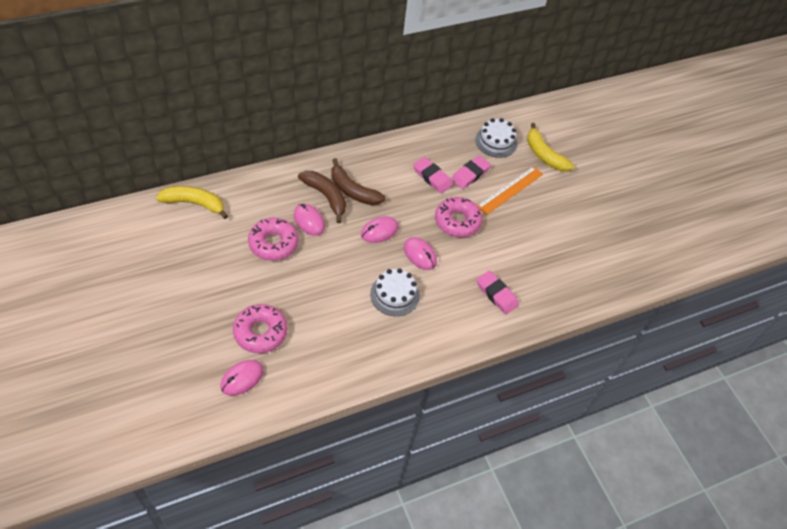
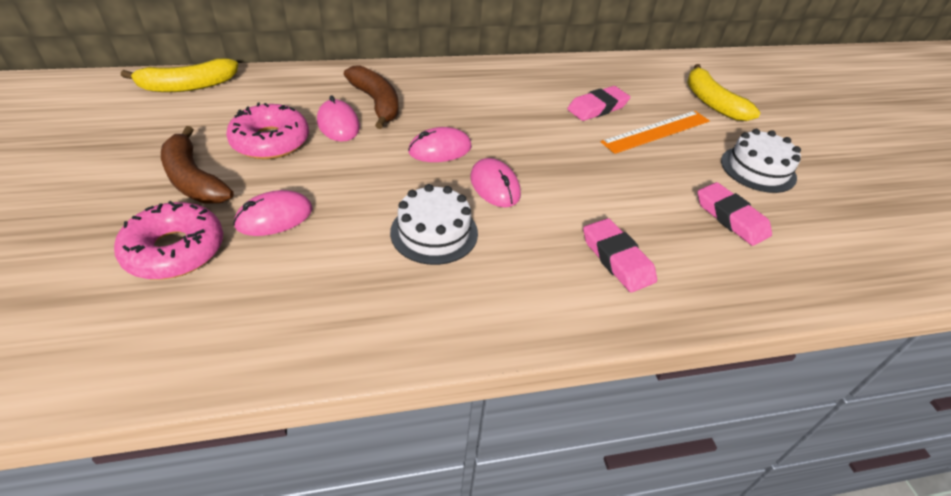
camera: 15 degrees right, 10 degrees down
(194, 203) = (188, 86): yellow banana -> yellow banana turned 135 degrees clockwise
(242, 378) = (91, 318): pink mouse -> pink mouse (274, 217)
(353, 191) = (419, 102): brown banana -> brown banana (194, 179)
(432, 177) = (539, 103): pink eraser -> pink eraser (731, 218)
(457, 221) = (566, 155): pink donut -> none
(496, 141) = (641, 81): white cake -> white cake (758, 169)

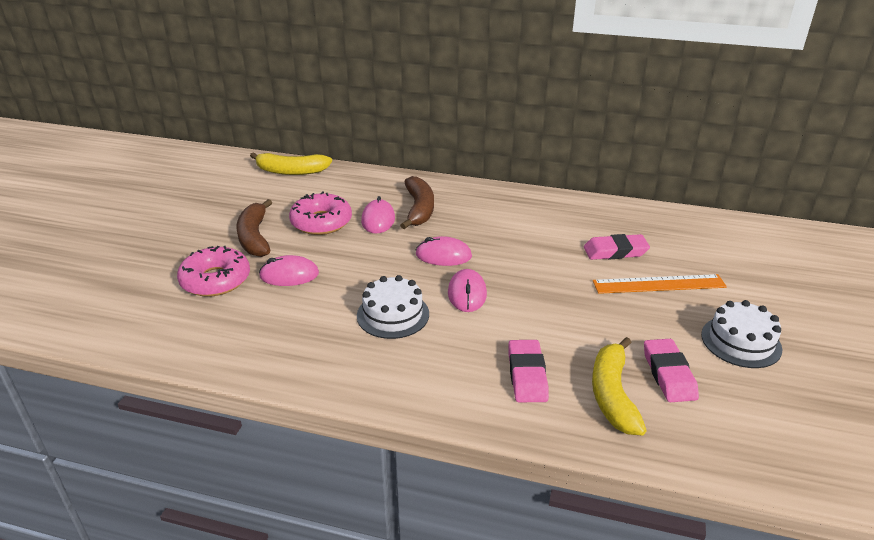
camera: 30 degrees right, 10 degrees down
(712, 102) = (747, 271): yellow banana -> yellow banana (612, 394)

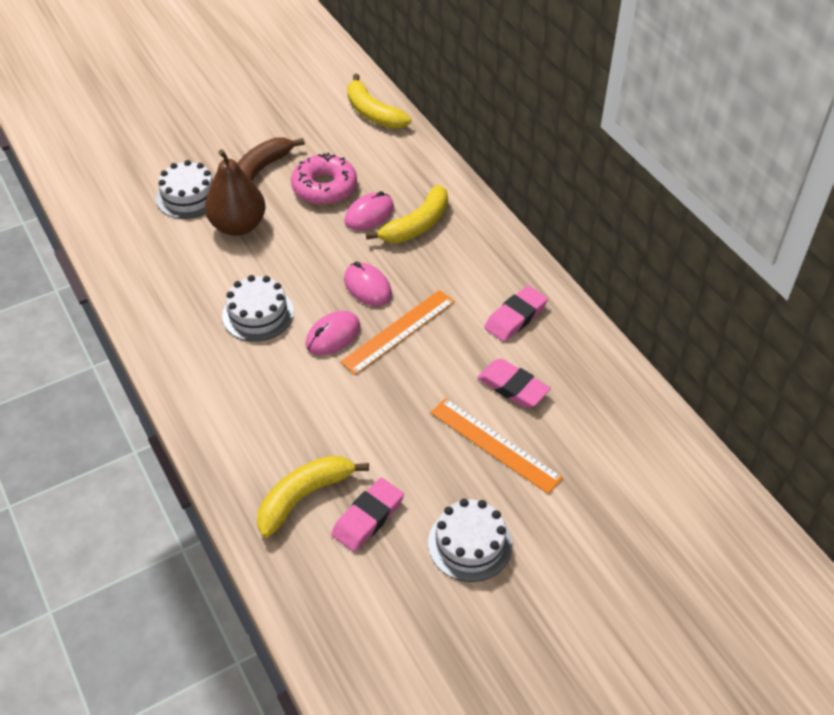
camera: 45 degrees right, 15 degrees up
(216, 280) = (188, 196): pink donut -> white cake
(289, 275) = (238, 226): pink mouse -> brown pear
(419, 209) = (416, 225): brown banana -> yellow banana
(504, 266) = (399, 331): none -> orange ruler
(527, 375) = (273, 434): pink eraser -> pink eraser (515, 317)

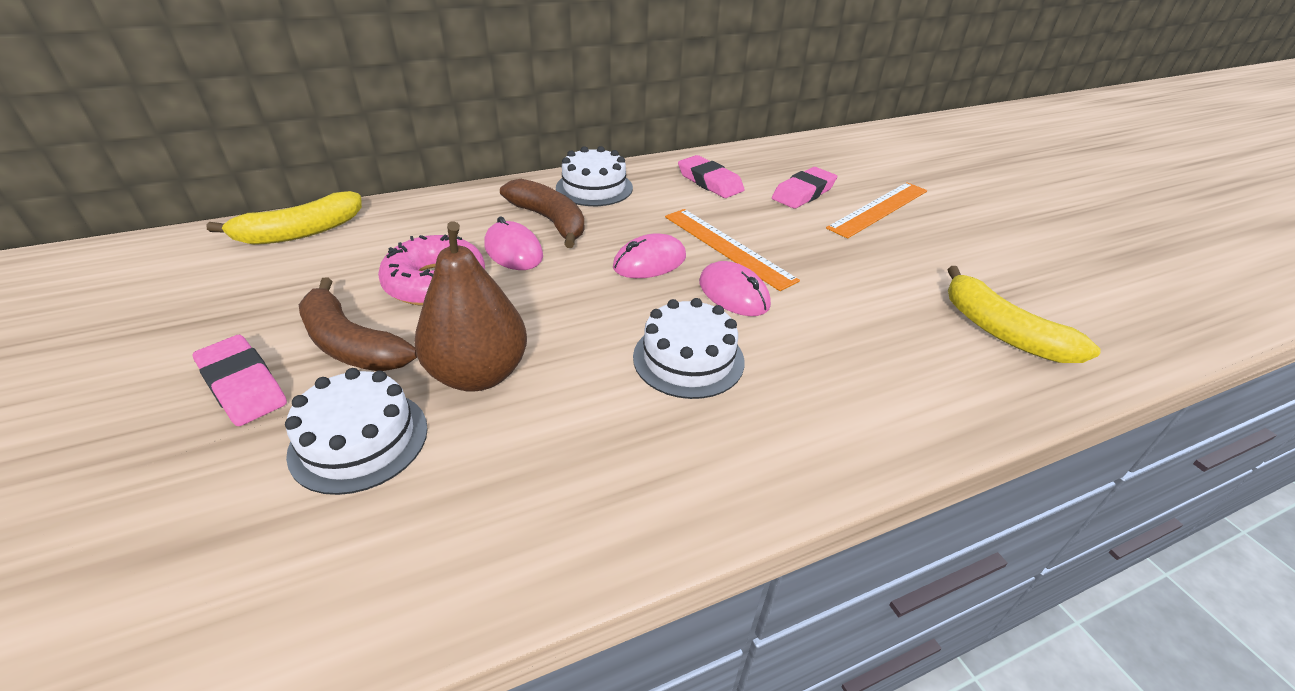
camera: 85 degrees left, 10 degrees down
(368, 517) = (1006, 288): pink eraser -> pink eraser (243, 385)
(416, 225) = (549, 221): yellow banana -> brown banana
(470, 543) = (1003, 233): white cake -> white cake (594, 188)

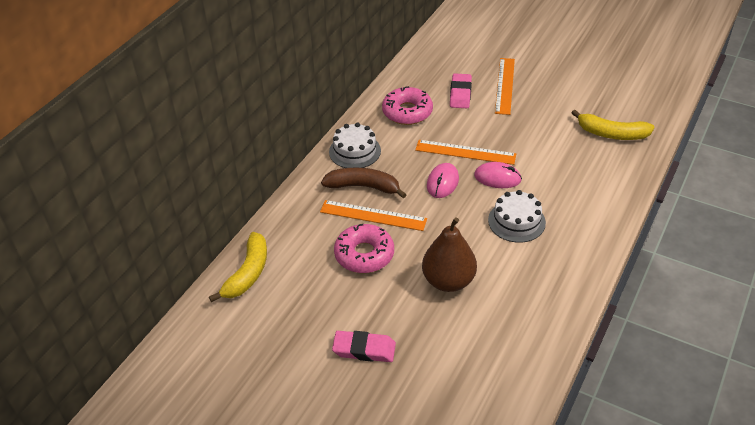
camera: 35 degrees left, 5 degrees up
(351, 344) = (377, 305): brown banana -> none
(359, 440) = (444, 333): white cake -> none
(513, 251) = (373, 215): pink mouse -> orange ruler
(710, 182) = (407, 112): pink eraser -> pink donut

